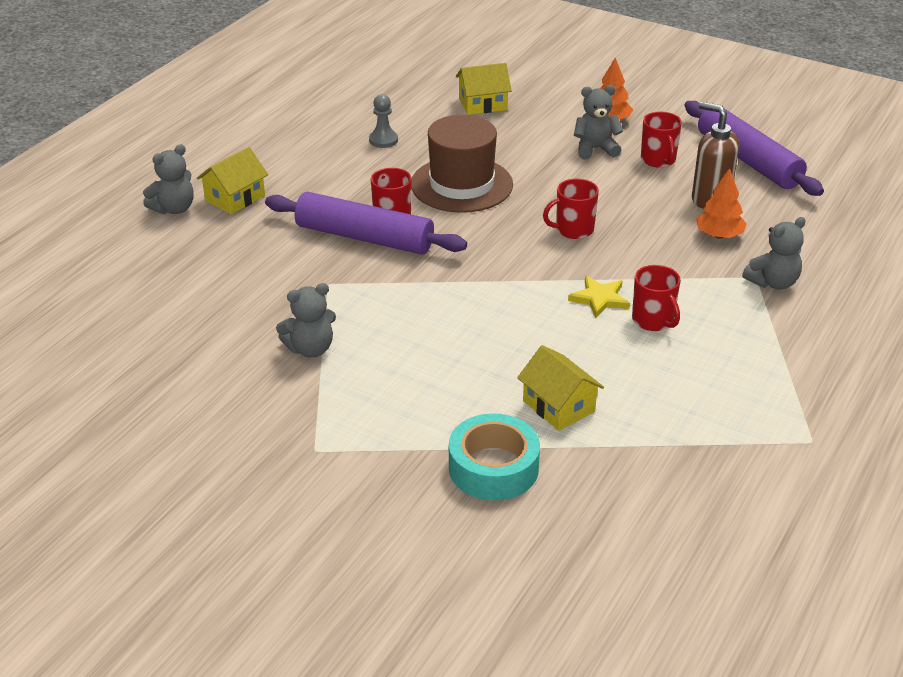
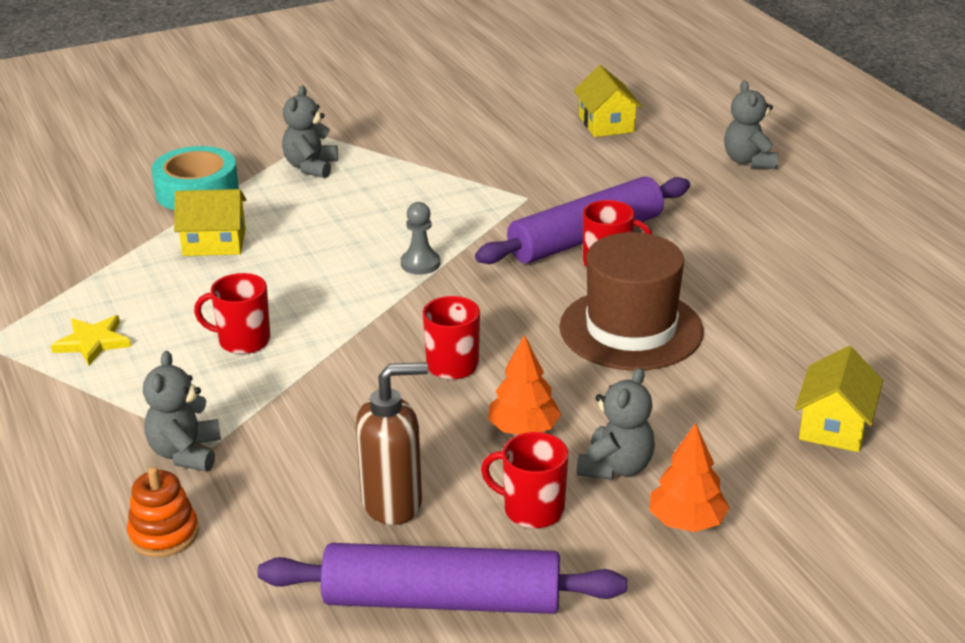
camera: 125 degrees right, 5 degrees down
(235, 198) = (740, 194): yellow house -> yellow house (606, 124)
(310, 349) = (442, 165): grey teddy bear -> grey teddy bear (311, 167)
(383, 140) = (792, 314): grey pawn -> grey pawn (420, 264)
(599, 299) = (317, 326): yellow star -> yellow star (93, 342)
(719, 235) = (314, 465): orange tree -> orange tree (523, 429)
(831, 255) = (164, 534): none -> orange stacking toy

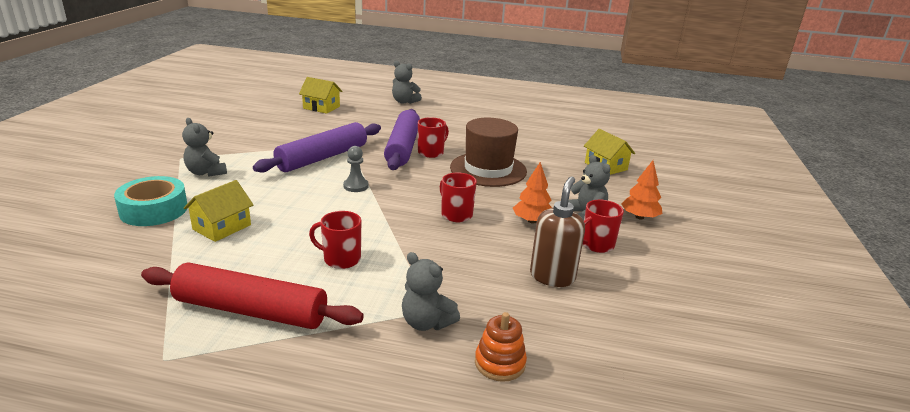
camera: 55 degrees left, 5 degrees down
(93, 342) = (251, 310): yellow star -> red rolling pin
(242, 341) = (341, 259): red mug -> red mug turned 60 degrees clockwise
(441, 600) = (645, 296): purple rolling pin -> purple rolling pin (322, 157)

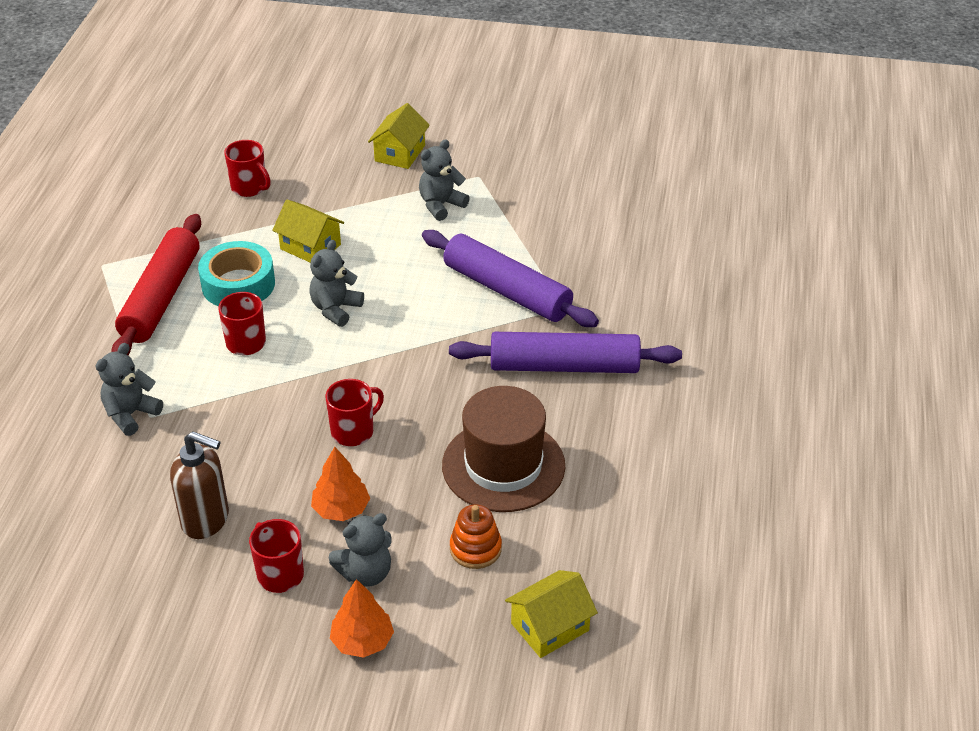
camera: 90 degrees right, 15 degrees up
(154, 210) = (344, 193): turquoise tape -> turquoise tape (238, 284)
(321, 107) = (706, 260): yellow house -> yellow house (400, 153)
(356, 186) = (423, 332): grey pawn -> none
(404, 102) = (779, 352): grey teddy bear -> grey teddy bear (335, 309)
(431, 152) = (553, 398): red mug -> red mug (250, 188)
(500, 363) = (64, 468): orange stacking toy -> orange stacking toy (475, 549)

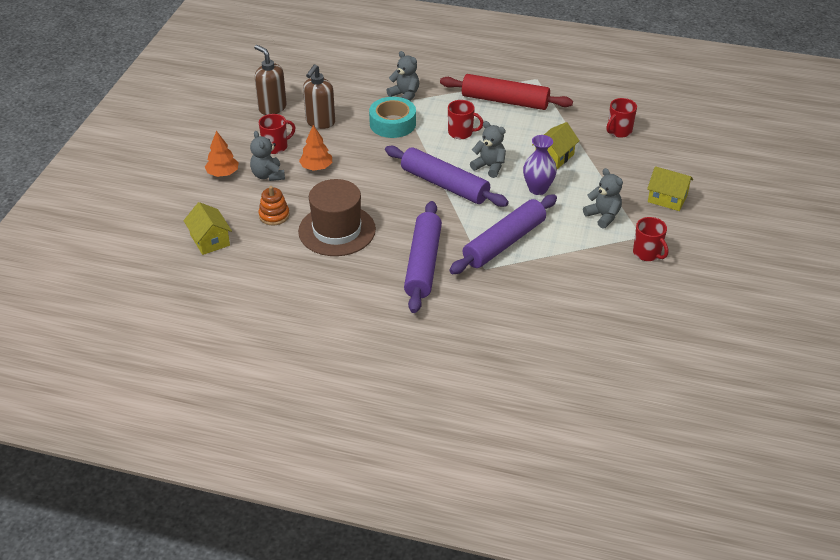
camera: 95 degrees right, 0 degrees up
(152, 598) = (272, 108): none -> brown soap dispenser
(238, 284) = (516, 129): turquoise tape -> turquoise tape (392, 124)
(353, 431) = (377, 173): red mug -> red mug (647, 253)
(381, 354) = (444, 184): none -> purple rolling pin
(386, 261) = (538, 189): none -> purple vase

